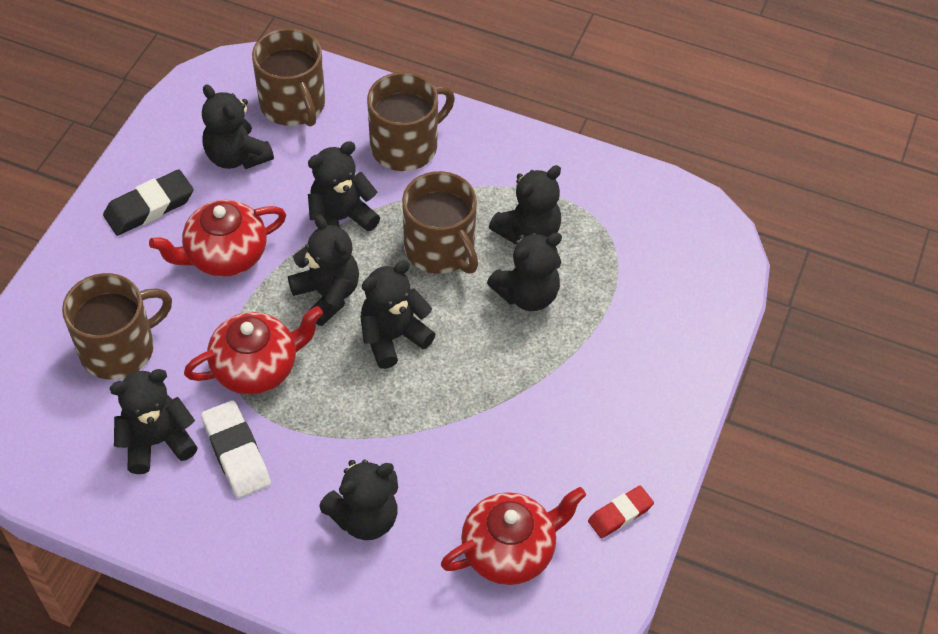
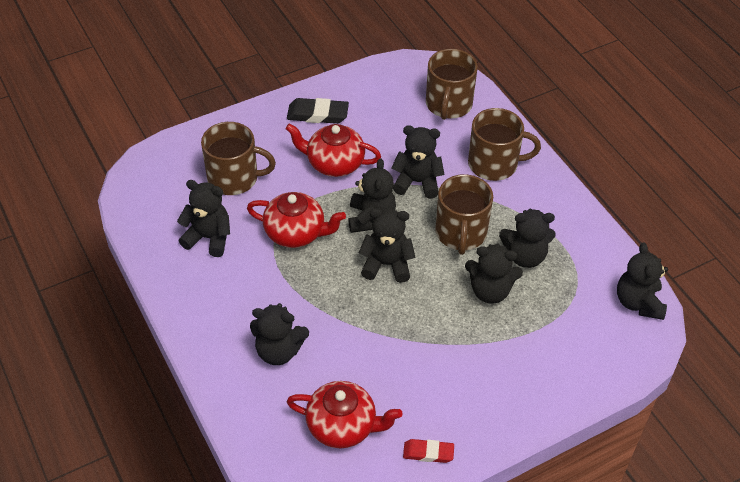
camera: 40 degrees right, 5 degrees down
(236, 452) = (243, 270): white eraser -> none
(237, 156) = (390, 115): black teddy bear -> black teddy bear (638, 302)

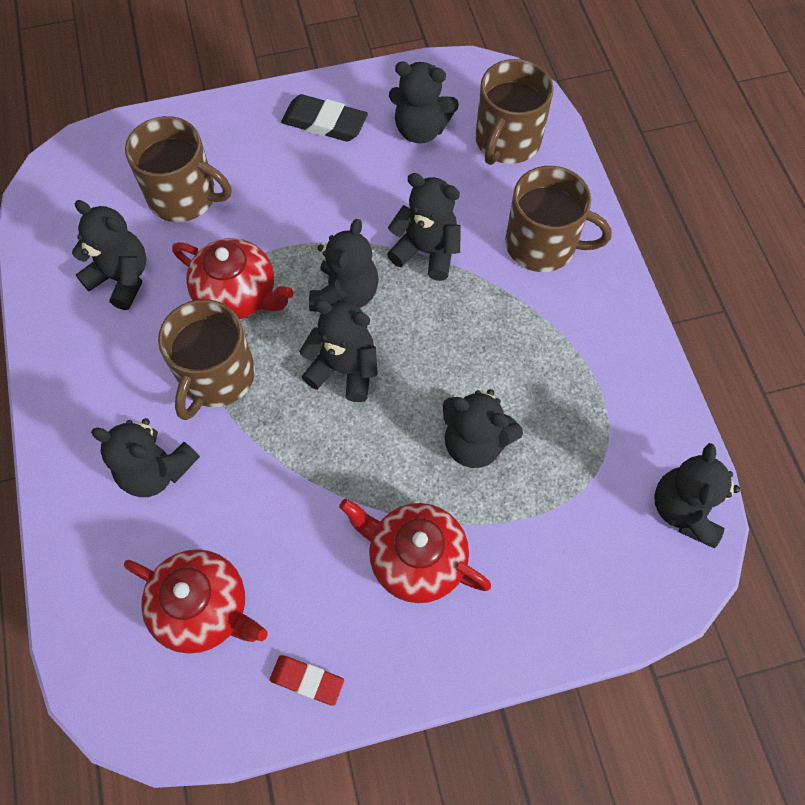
camera: 15 degrees right, 15 degrees up
(334, 163) = (323, 200): red teapot -> red teapot (415, 558)
(461, 233) = (462, 342): brown mug -> brown mug (216, 376)
(524, 256) = (541, 398): black teddy bear -> black teddy bear (420, 129)

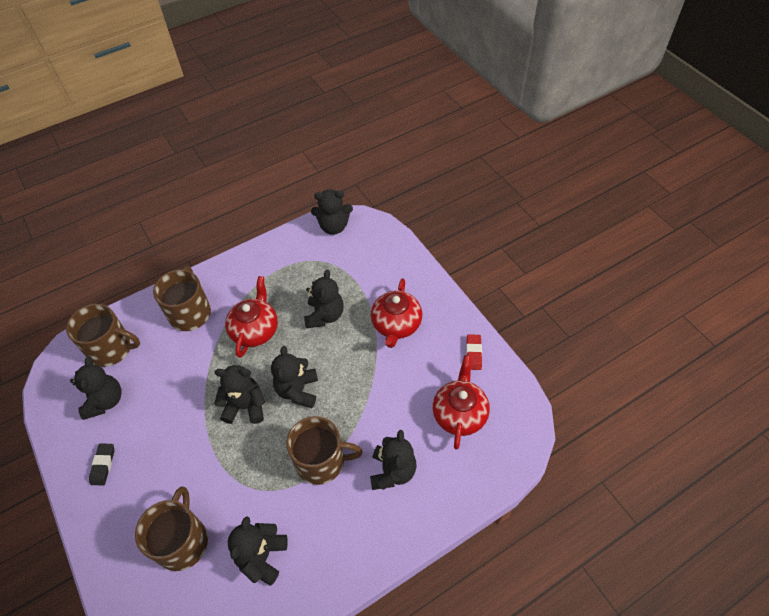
camera: 105 degrees left, 10 degrees down
(238, 295) = (259, 470): red teapot -> red teapot (255, 330)
(324, 123) = (103, 465): black eraser -> black eraser, size x0.65
(426, 251) = (205, 370): black teddy bear -> none

